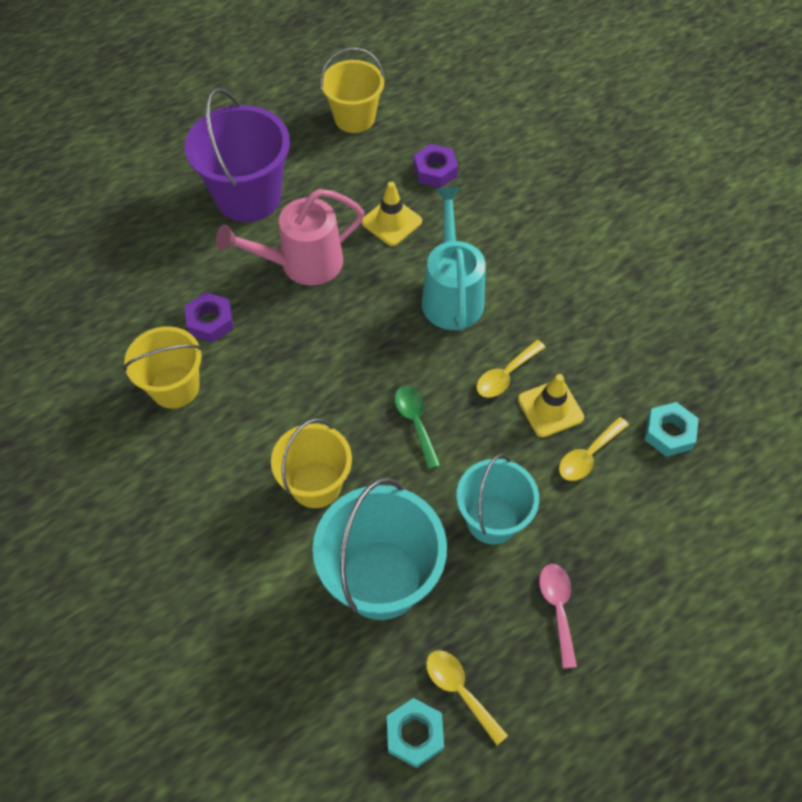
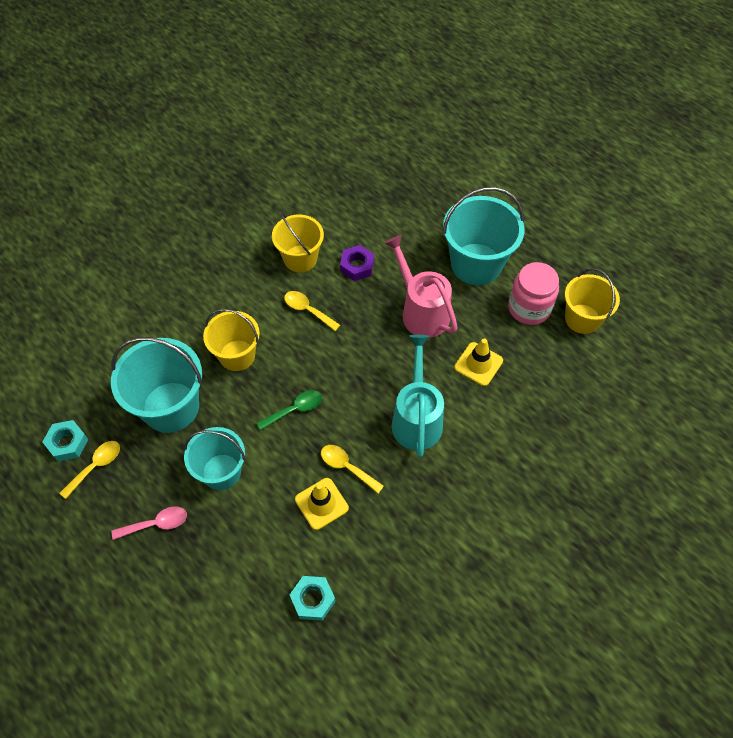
camera: 80 degrees right, 0 degrees up
(248, 196) = (476, 264): purple bucket -> turquoise bucket
(327, 160) = (529, 308): none -> pink jar
(435, 171) = (543, 388): purple nut -> none
(451, 294) = (416, 418): turquoise watering can -> turquoise watering can turned 75 degrees counterclockwise
(588, 455) = (283, 536): yellow spoon -> yellow spoon (308, 310)

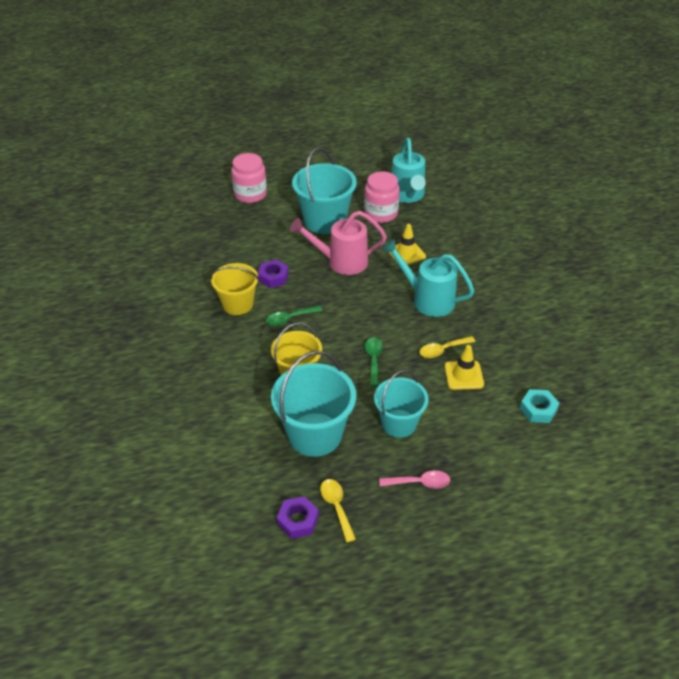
camera: 60 degrees left, 15 degrees down
(67, 443) = (298, 520): turquoise nut -> purple nut
(156, 524) = (419, 483): pink spoon -> pink spoon turned 75 degrees clockwise
(308, 310) = (290, 318): yellow spoon -> green spoon
(469, 180) = (250, 194): none -> pink jar
(582, 319) = (407, 196): yellow bucket -> turquoise watering can

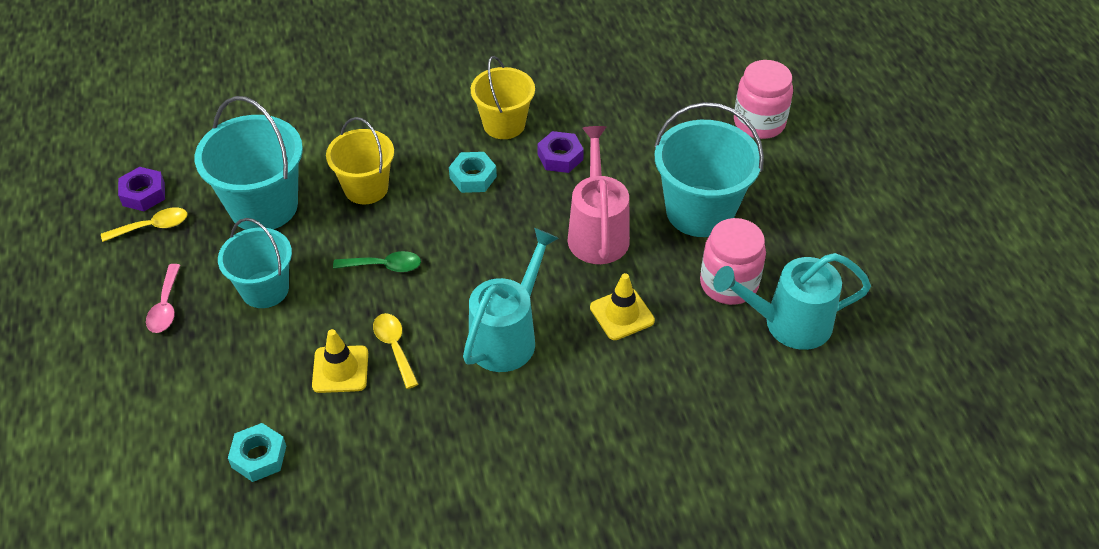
camera: 90 degrees right, 5 degrees up
(290, 318) = (473, 177): green spoon -> turquoise nut

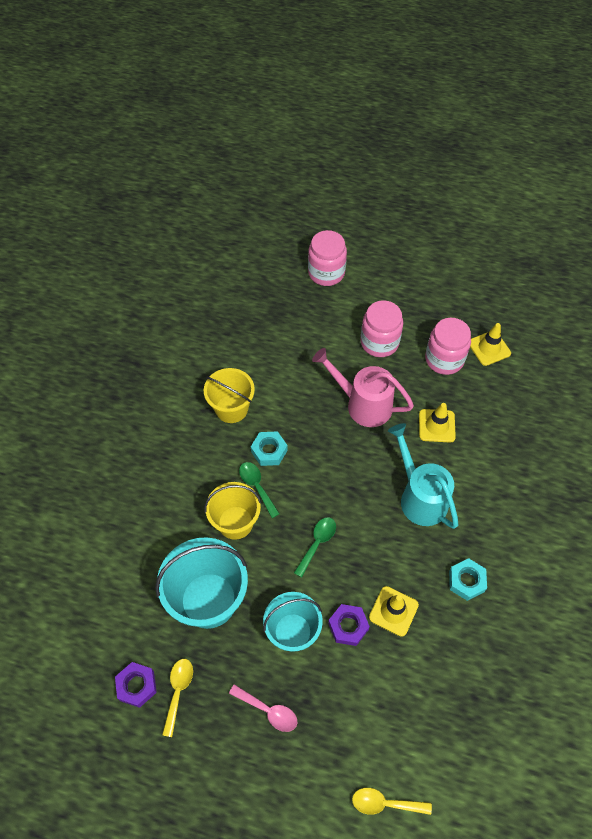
camera: 60 degrees left, 10 degrees up
(259, 457) = (441, 695): turquoise nut -> turquoise nut (466, 581)
(395, 347) = (393, 568): yellow spoon -> yellow spoon (385, 803)
(421, 186) = (257, 487): none -> green spoon
(560, 157) = (284, 391): purple nut -> purple nut (348, 626)
(700, 211) = (379, 342): turquoise bucket -> pink jar
(787, 324) = (489, 348): turquoise watering can -> yellow traffic cone

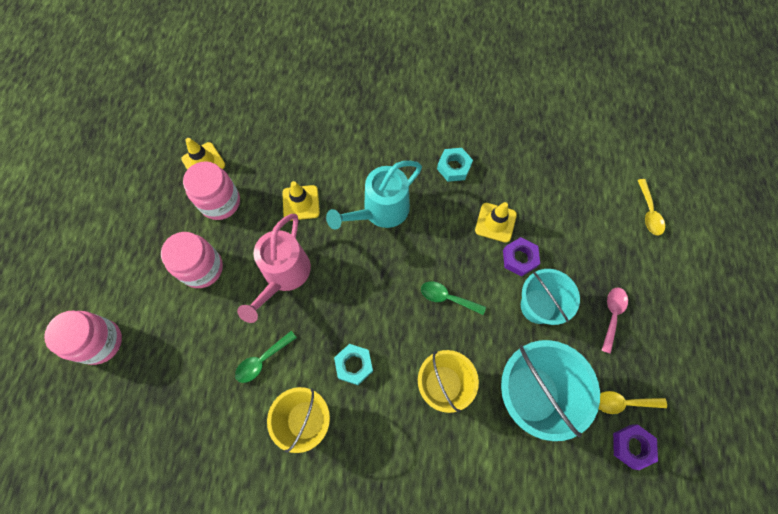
camera: 100 degrees left, 10 degrees up
(257, 487) = (398, 370): green spoon -> green spoon (262, 360)

